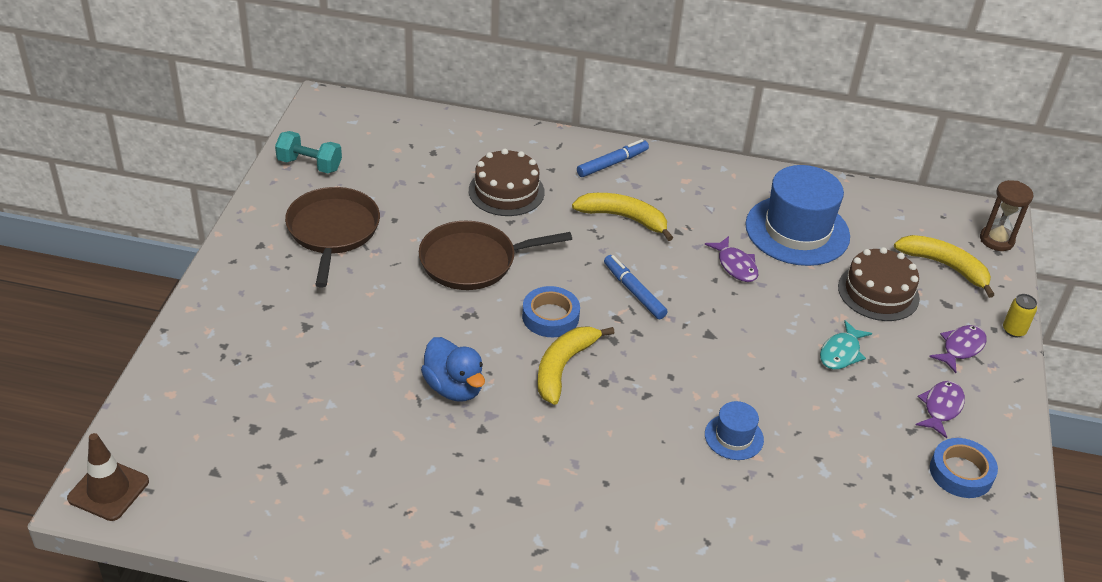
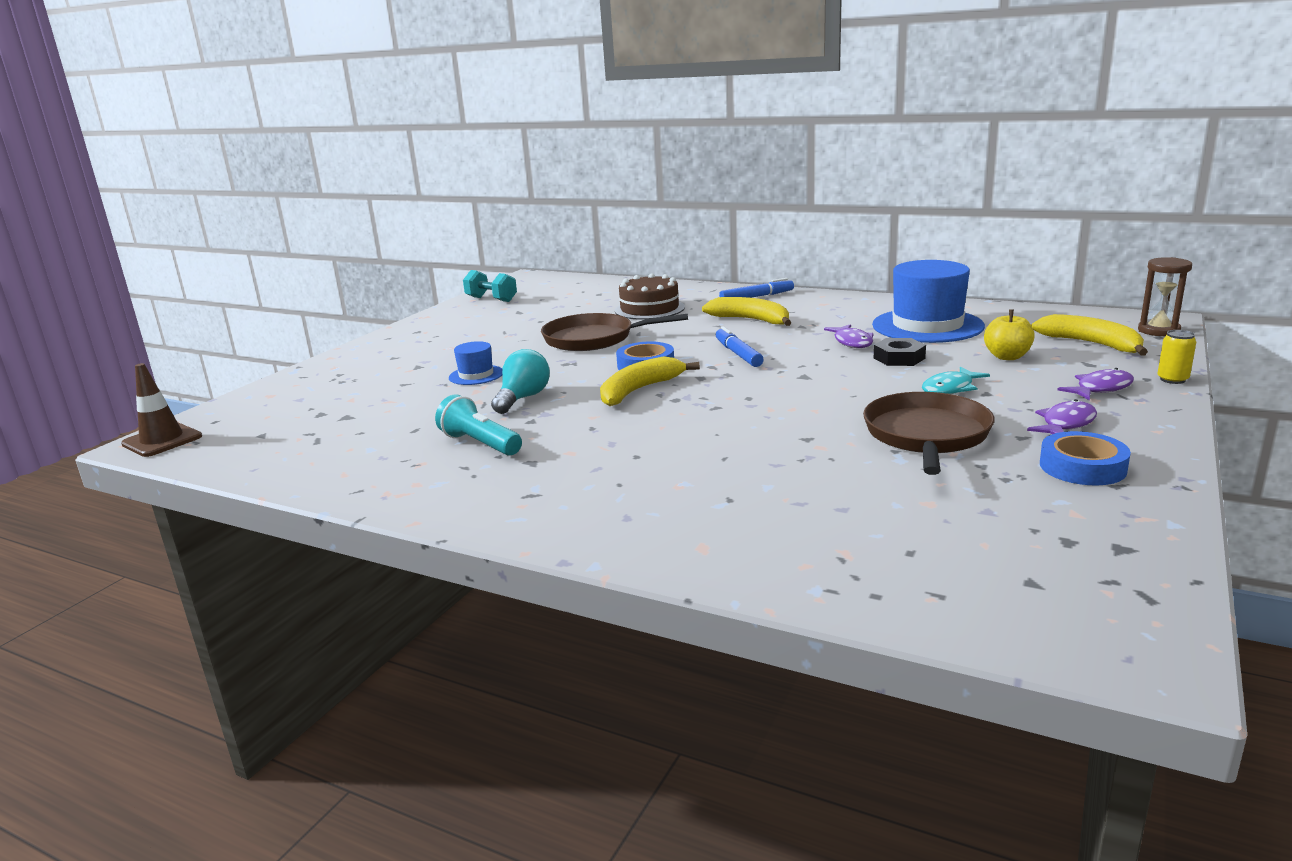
camera: 20 degrees right, 20 degrees down
(333, 231) = (483, 326): brown pan -> brown pan (926, 435)
(452, 473) = (480, 444): none -> turquoise flashlight
(454, 388) = (523, 398): blue duck -> turquoise light bulb
(734, 437) = (799, 434): blue hat -> blue hat (476, 375)
(785, 297) = (899, 358): none -> black nut
(878, 292) = (1007, 357): brown cake -> yellow apple

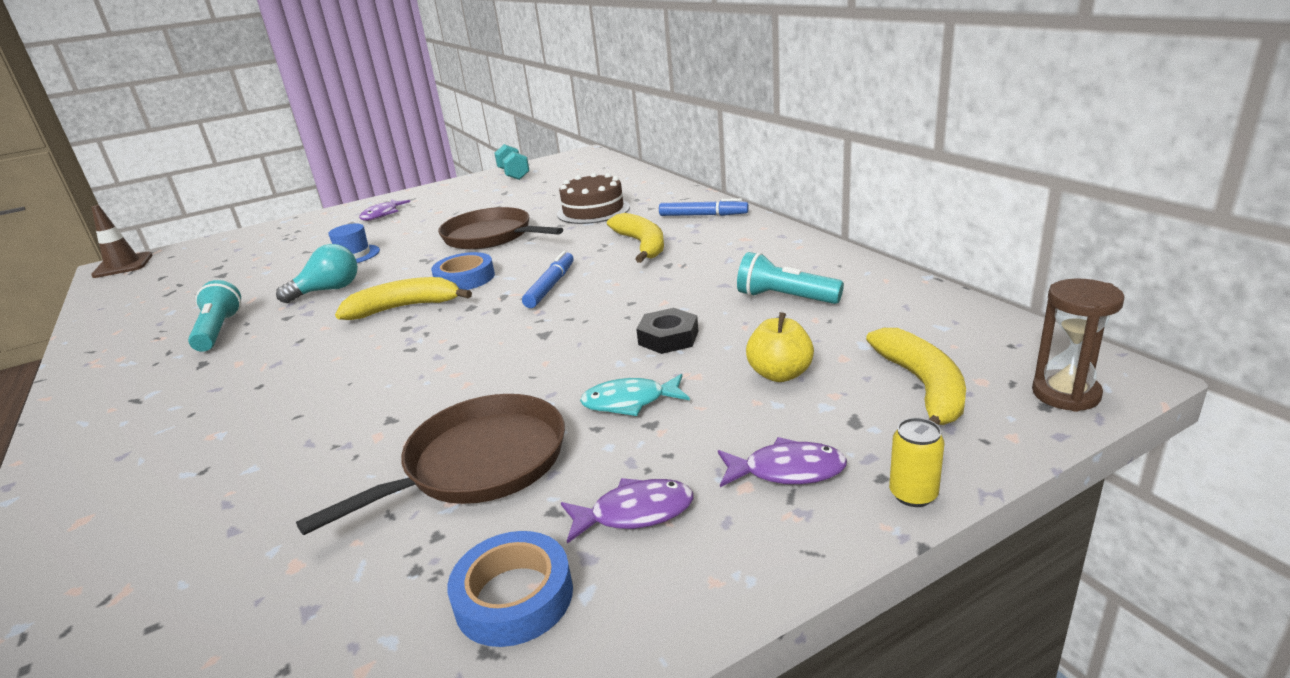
camera: 35 degrees right, 5 degrees up
(852, 342) = (669, 300): purple fish -> purple fish (382, 215)
(927, 326) = (785, 298): blue hat -> turquoise flashlight

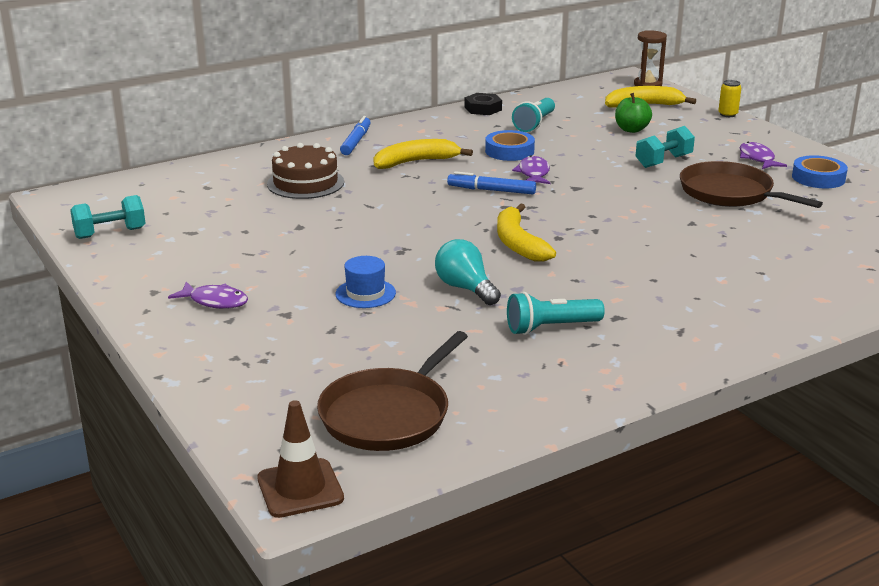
camera: 95 degrees left, 0 degrees up
(465, 278) = (461, 225): blue tape -> blue tape (509, 151)
(491, 236) = (351, 224): brown pan -> brown pan (388, 414)
(630, 402) = (663, 161): turquoise fish -> turquoise dumbbell
(668, 338) = (586, 153): black nut -> black nut (483, 109)
(780, 374) = (631, 129): yellow apple -> green apple
(787, 471) = (718, 132): purple fish -> purple fish (533, 173)

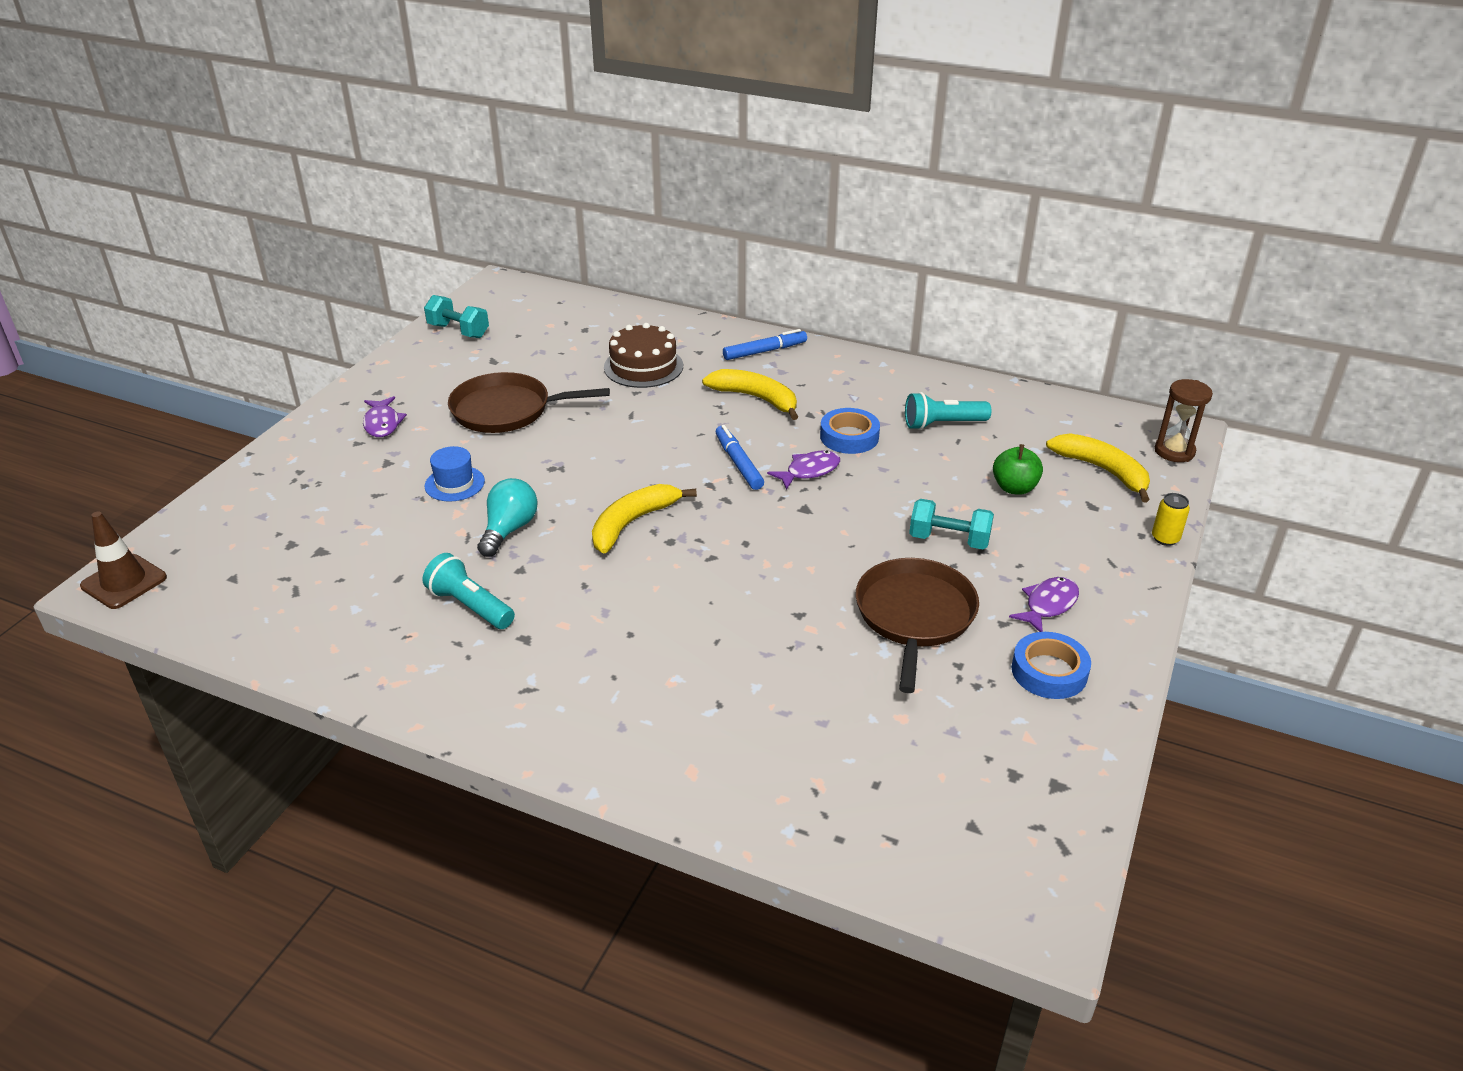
camera: 55 degrees right, 10 degrees up
(388, 414) = (255, 578): brown pan -> brown pan (507, 410)
(483, 109) = (941, 380): black nut -> none

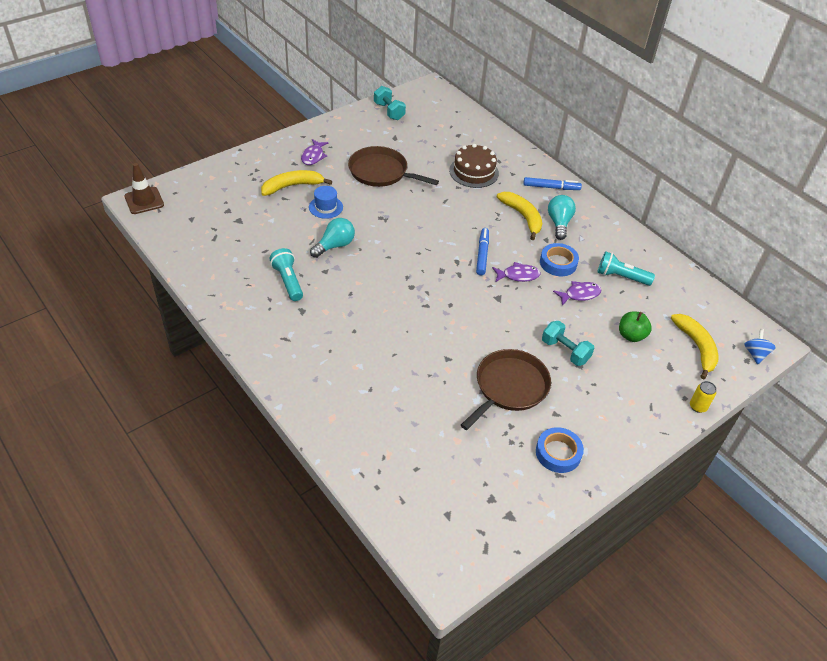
camera: 25 degrees right, 10 degrees up
(632, 523) = (399, 268): yellow banana -> yellow banana (292, 186)
(810, 389) = (559, 223): none -> turquoise light bulb
(1048, 605) = (590, 415): purple fish -> purple fish (579, 294)
(1174, 451) = (755, 354): brown hourglass -> blue spinning top

